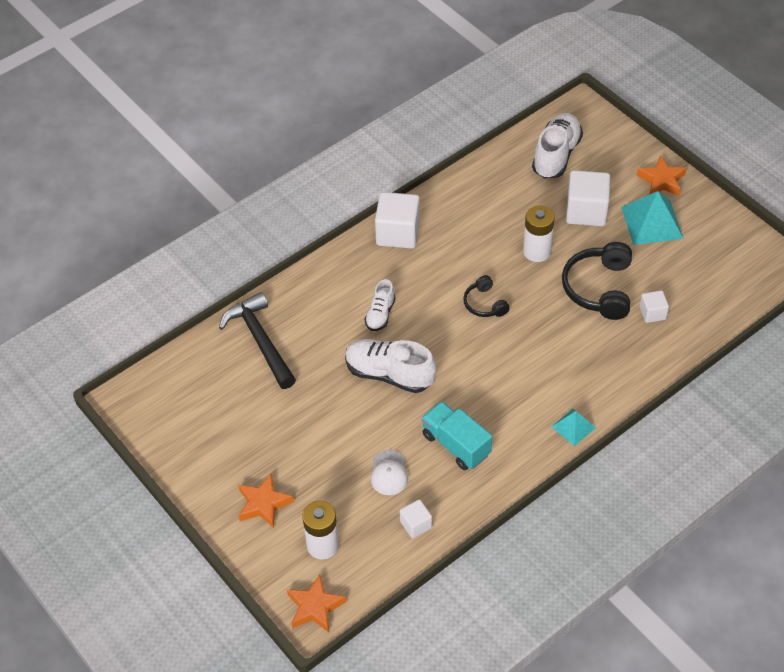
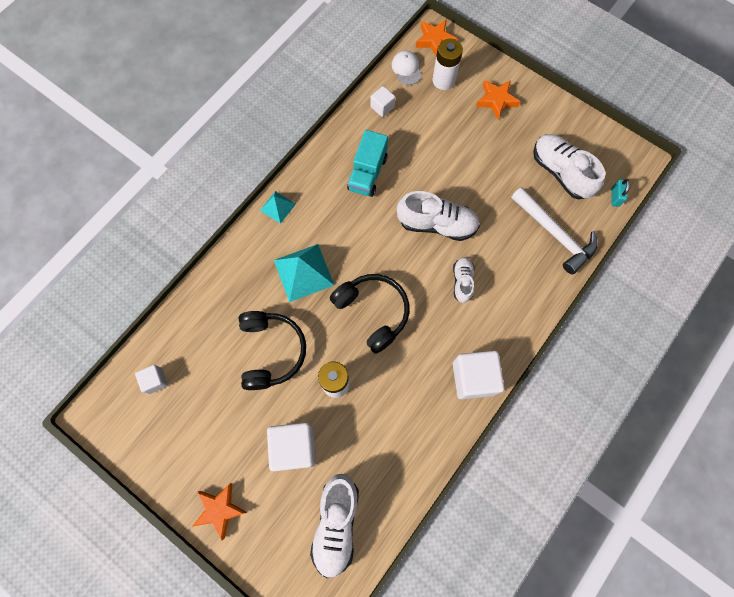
camera: 165 degrees right, 20 degrees up
(174, 365) = (615, 197): none -> turquoise padlock
(223, 402) = (560, 172): none -> white shoe
(260, 341) = (554, 234): black hammer -> white hammer
(389, 473) = (412, 141): white cap -> white cap (406, 69)
(456, 445) = (367, 173): turquoise truck -> turquoise truck turned 75 degrees clockwise
(484, 304) = (373, 312): black headphones -> black headphones, size x1.79
(652, 222) = (227, 446): turquoise pyramid -> turquoise pyramid (303, 272)
(652, 313) = (220, 333): white cube -> white cube (155, 381)

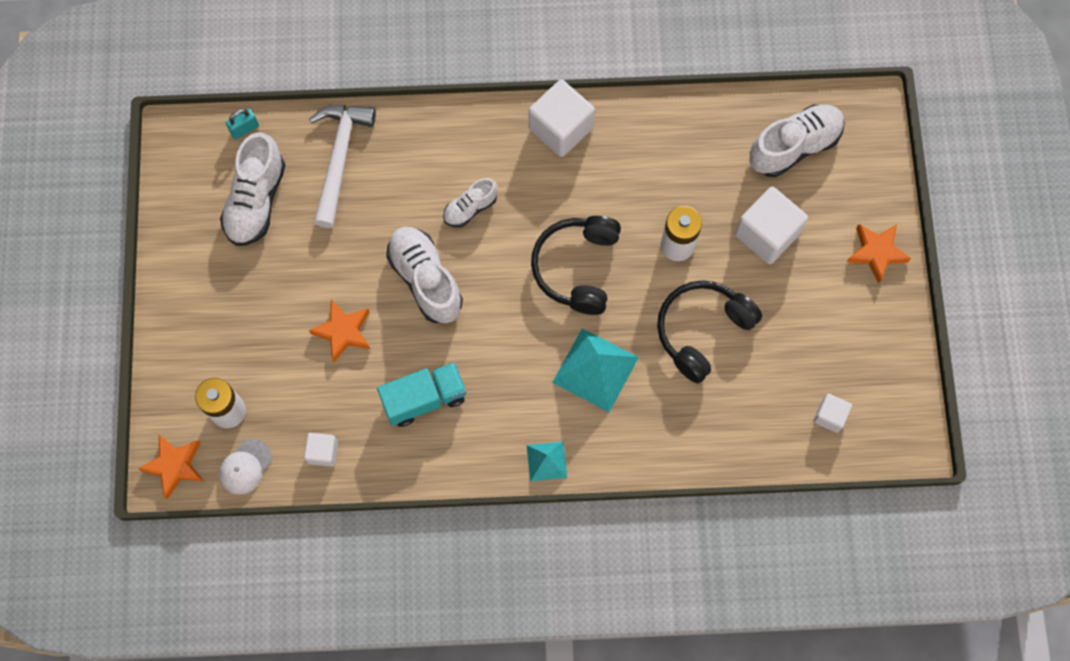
camera: 130 degrees left, 0 degrees up
(496, 100) = (211, 332): orange star -> orange star (343, 332)

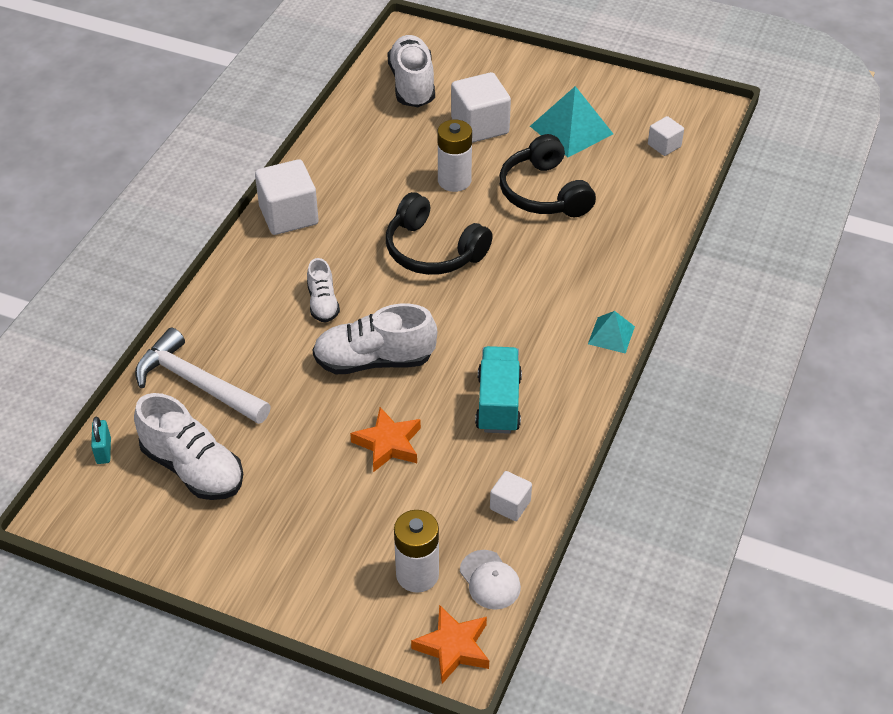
camera: 65 degrees left, 25 degrees down
(595, 370) = (540, 272): turquoise pyramid -> turquoise pyramid (571, 130)
(876, 253) = (537, 73): orange star -> none

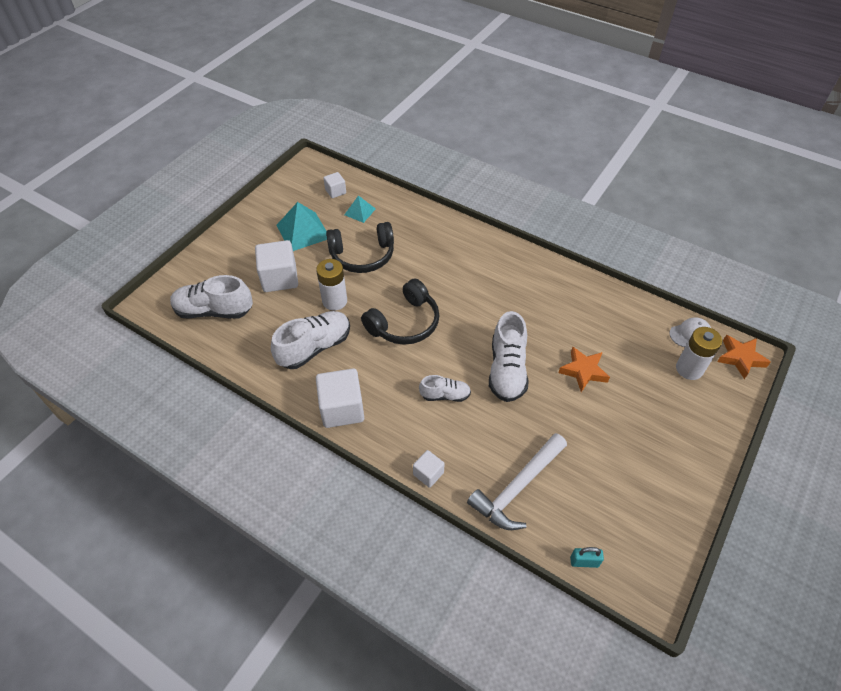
camera: 80 degrees left, 5 degrees up
(193, 468) = (603, 495): white shoe -> white shoe (314, 347)
(498, 403) = (551, 309): turquoise truck -> none
(510, 505) = (634, 316): white cube -> white cube (428, 474)
(611, 335) = (500, 246): turquoise pyramid -> turquoise pyramid (359, 212)

